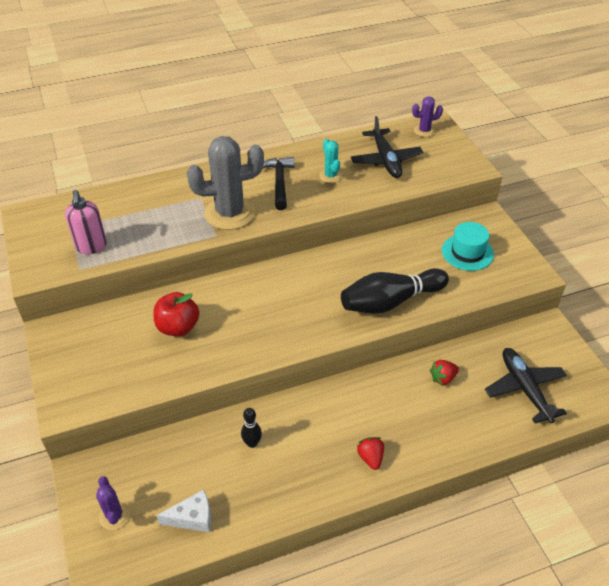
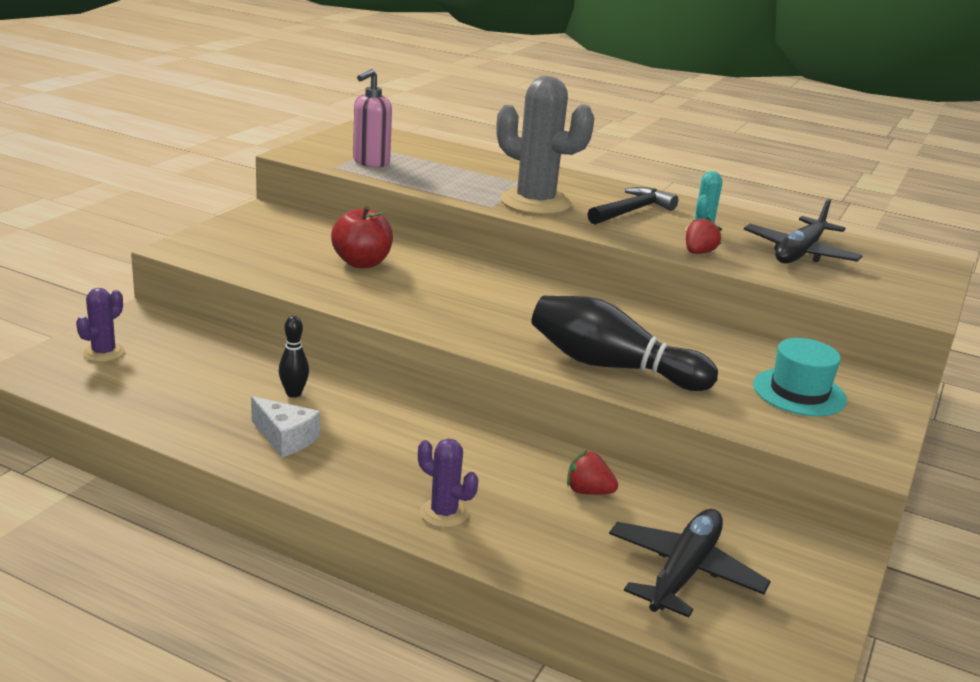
camera: 45 degrees right, 20 degrees down
(192, 518) = (150, 396): white cheese -> white cheese (285, 438)
(370, 458) = (379, 482): red strawberry -> red strawberry (698, 253)
(424, 131) = (905, 260): purple cactus -> purple cactus (444, 513)

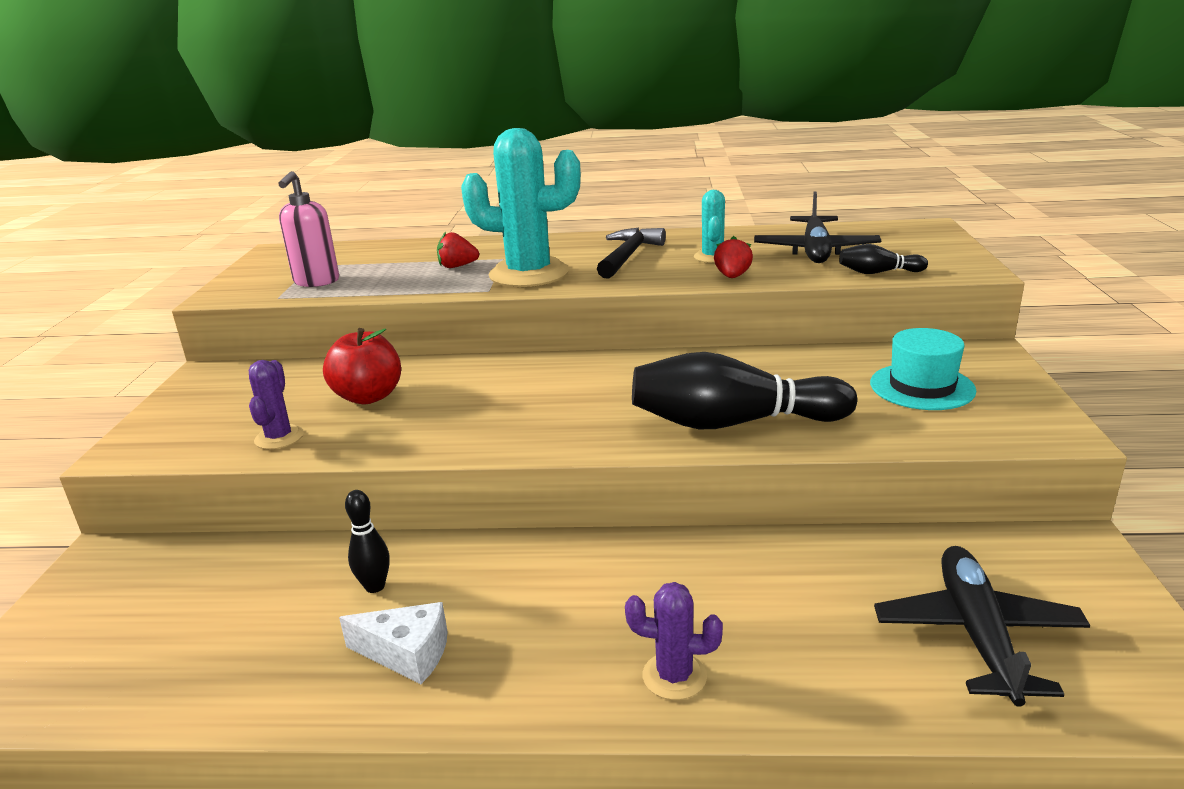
camera: 20 degrees left, 0 degrees up
(104, 353) = (78, 627): purple cactus -> purple cactus (279, 437)
(535, 203) = (529, 274): grey cactus -> turquoise cactus
(588, 491) = (796, 576): red strawberry -> red strawberry (457, 266)
(830, 286) = (878, 272): none -> black bowling pin

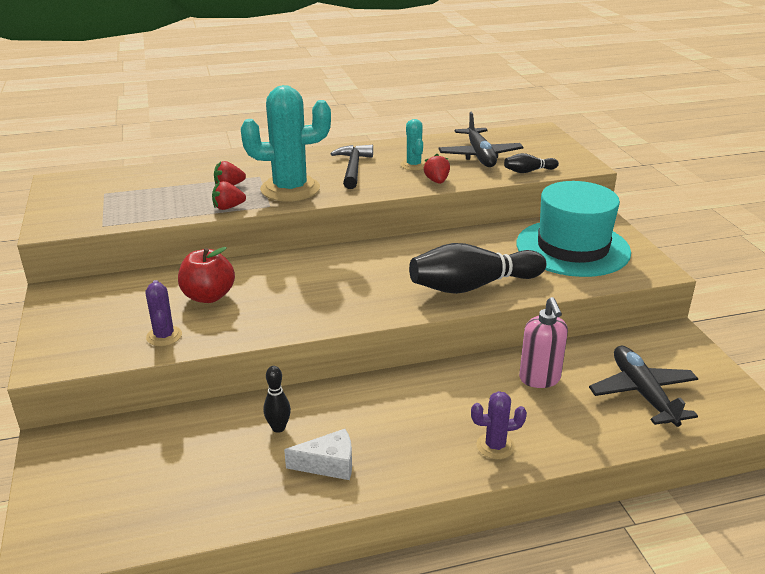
camera: 20 degrees left, 5 degrees up
(316, 282) = (123, 208): pink soap dispenser -> pink soap dispenser (539, 379)
(436, 289) = (228, 207): none -> red strawberry
(922, 387) = (572, 248): turquoise hat -> turquoise hat, size x1.78

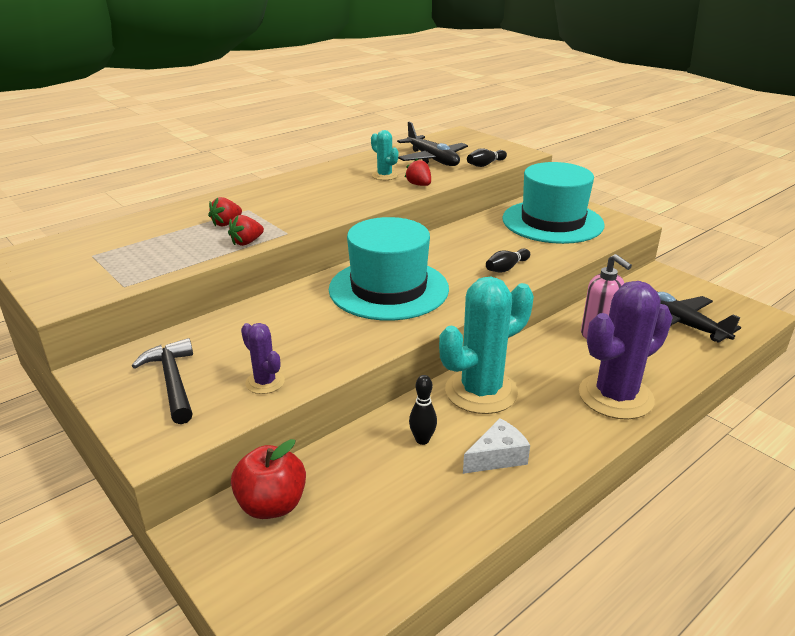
camera: 25 degrees left, 0 degrees up
(208, 296) = (274, 334): red apple -> red apple (272, 505)
(290, 189) = (292, 215): turquoise cactus -> turquoise cactus (481, 391)
(341, 279) = (388, 289): none -> turquoise hat
(353, 168) = (332, 187): black hammer -> black hammer (172, 381)
(473, 286) = (506, 268): black bowling pin -> black bowling pin, size x0.46
(495, 446) = (615, 396): purple cactus -> purple cactus, size x2.07

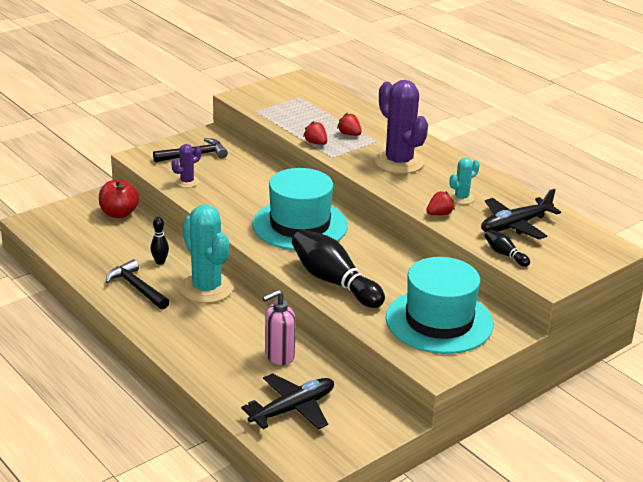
camera: 90 degrees right, 0 degrees up
(497, 457) = (137, 288): white cheese -> black hammer
(506, 268) = (334, 281): black bowling pin -> black bowling pin, size x2.17
(615, 396) = (189, 348): purple cactus -> purple cactus (399, 162)

